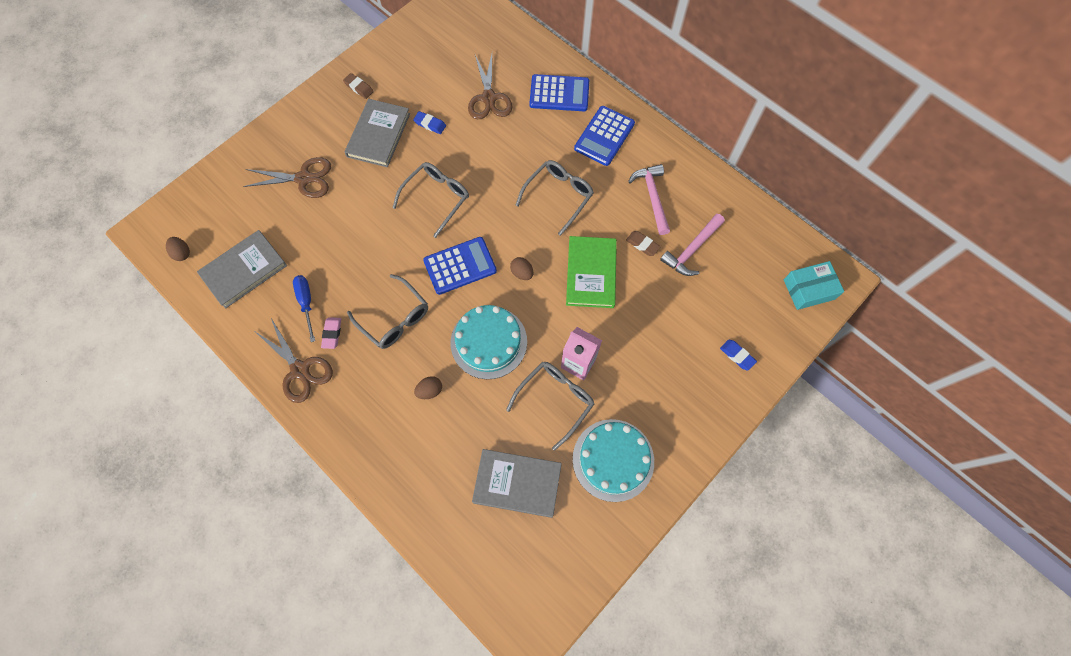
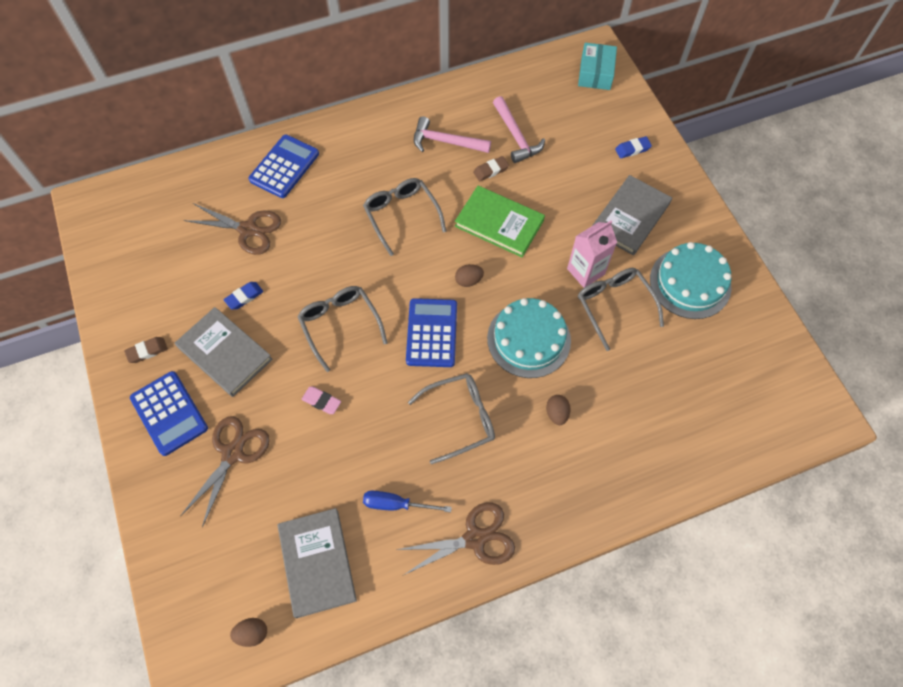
camera: 65 degrees left, 5 degrees down
(332, 334) = (447, 489): pink eraser -> pink eraser (321, 401)
(517, 483) = (683, 371): grey book -> grey book (630, 217)
(604, 136) = (357, 151): blue calculator -> blue calculator (169, 413)

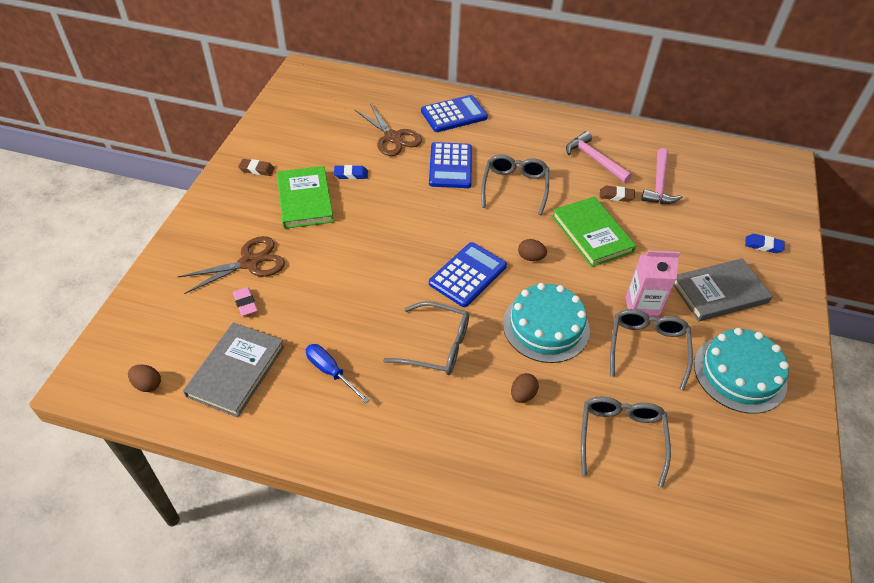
camera: 35 degrees right, 15 degrees down
(169, 413) = (234, 213): blue calculator -> blue calculator (450, 166)
(225, 353) = (305, 200): grey book -> green book
(321, 401) = (342, 269): pink eraser -> pink eraser (245, 303)
(340, 325) = (402, 230): grey glasses -> grey glasses (621, 438)
(475, 538) = (368, 439): brown scissors -> none
(595, 73) = (771, 177): turquoise box -> none

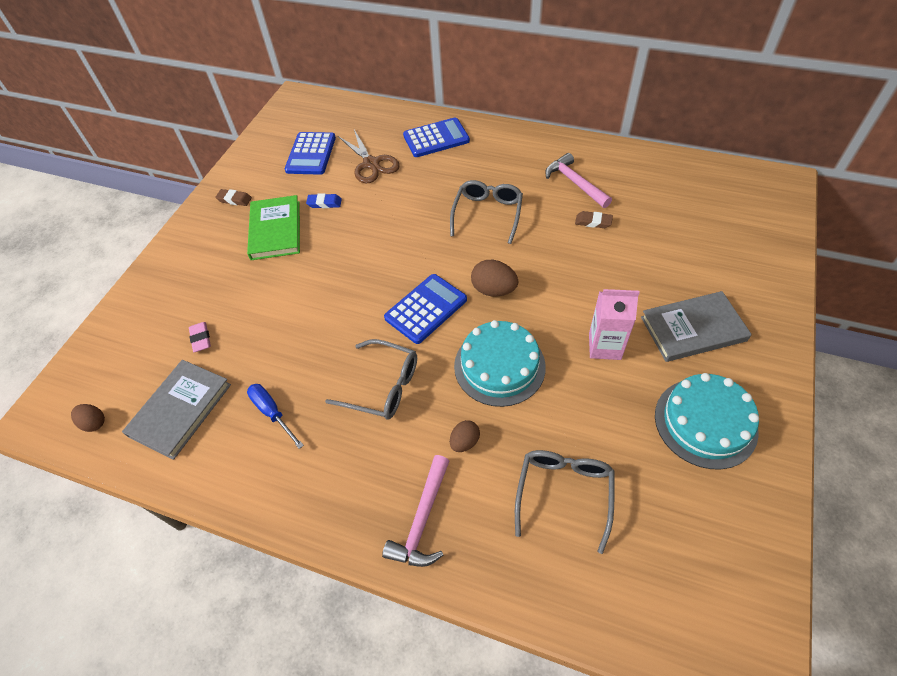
camera: 10 degrees right, 5 degrees up
(249, 262) = (212, 296): brown scissors -> none
(450, 166) = (425, 192): blue calculator -> blue calculator (311, 154)
(530, 257) = (493, 290): brown egg -> brown egg, size x1.58
(592, 234) = (561, 264): green book -> none
(647, 348) = (605, 392): grey glasses -> none
(659, 184) = (641, 209): pink hammer -> pink hammer (422, 520)
(763, 245) = (748, 276): blue eraser -> none

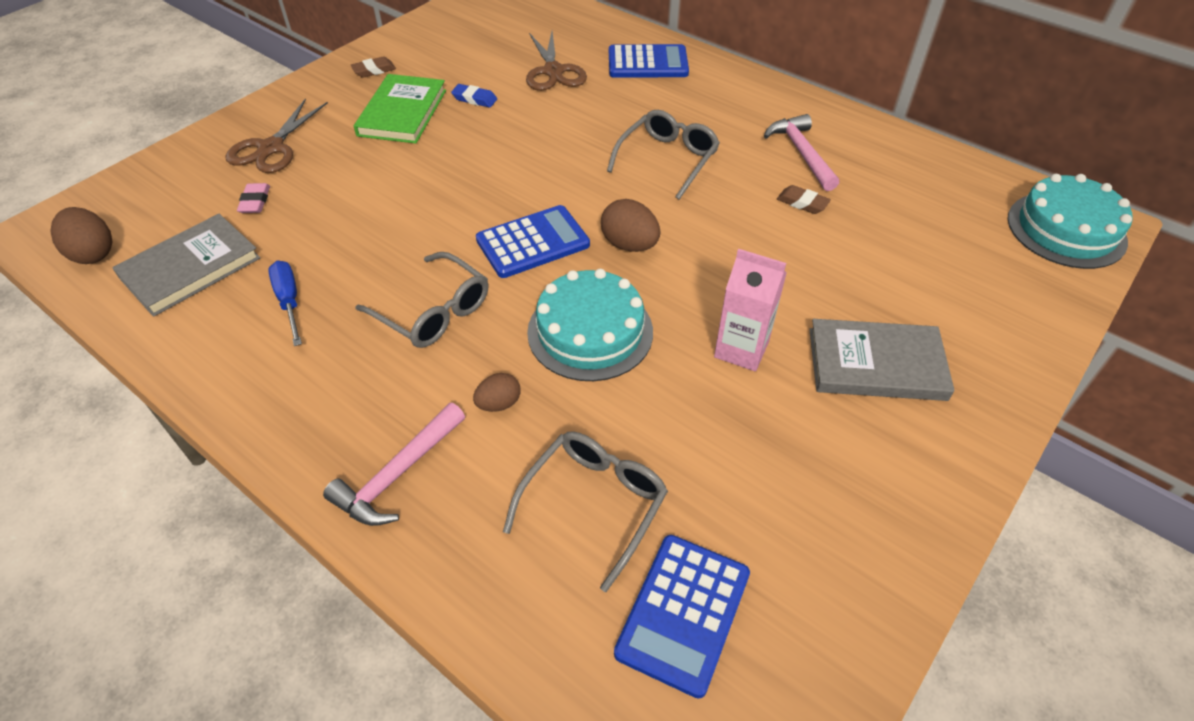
camera: 15 degrees right, 5 degrees down
(94, 423) = (93, 253): brown egg -> brown egg, size x1.58
(189, 289) = (271, 148): none -> brown scissors
(234, 200) = (374, 70): brown eraser -> brown eraser turned 60 degrees counterclockwise
(311, 154) = (487, 45): blue calculator -> blue calculator (683, 613)
(705, 422) = (835, 482): turquoise cake -> turquoise cake (1066, 229)

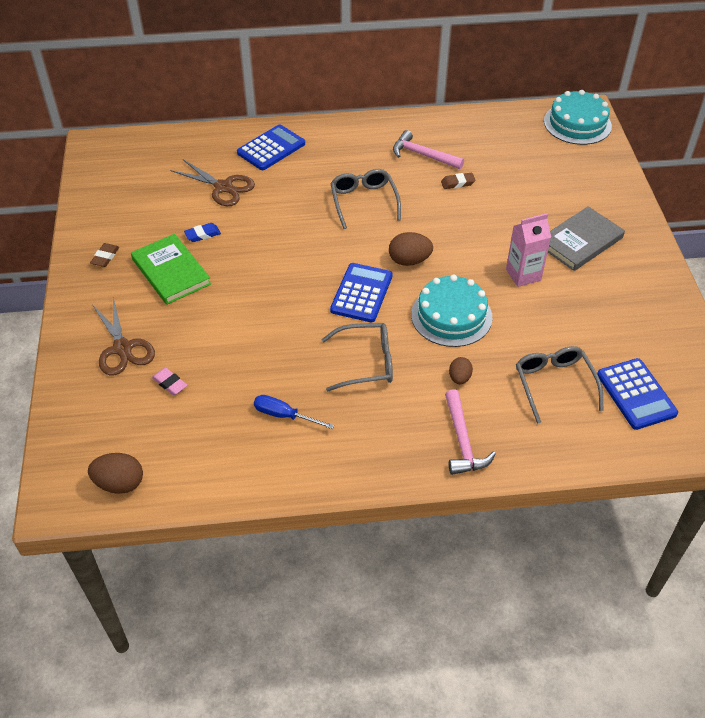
camera: 45 degrees left, 0 degrees up
(190, 268) = (197, 444): grey book -> none

